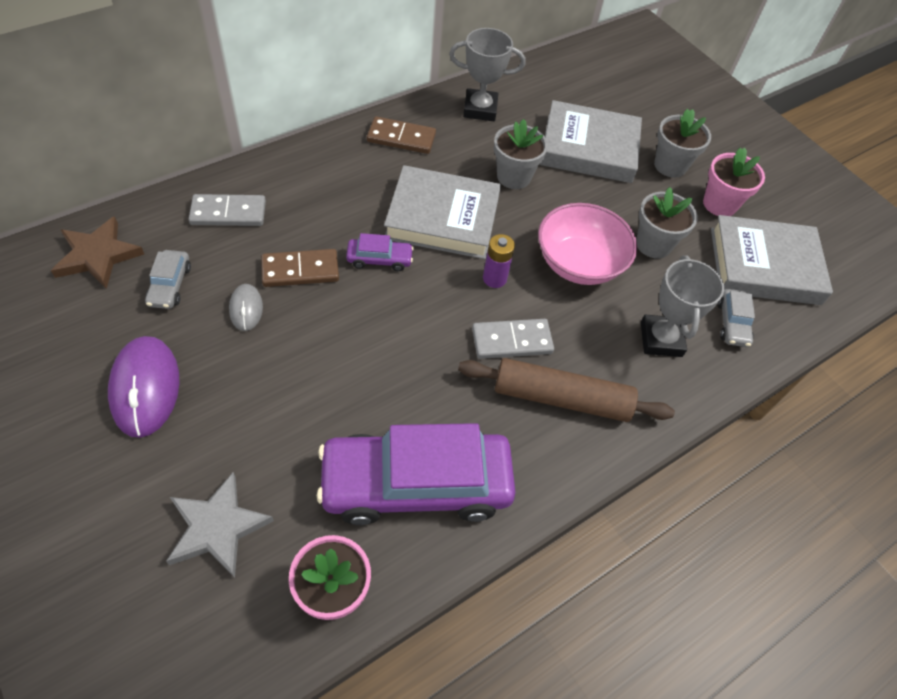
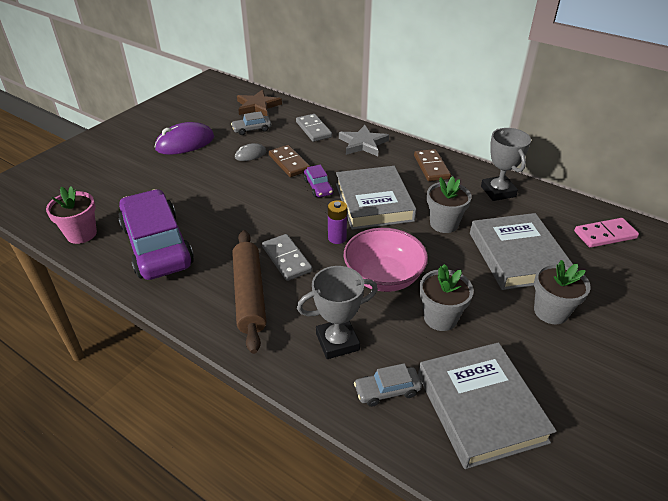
camera: 75 degrees right, 15 degrees down
(217, 527) = (112, 187): grey star -> grey star (363, 143)
(585, 76) = (605, 235): none -> pink domino
(719, 204) = (534, 357): pink flower pot -> none

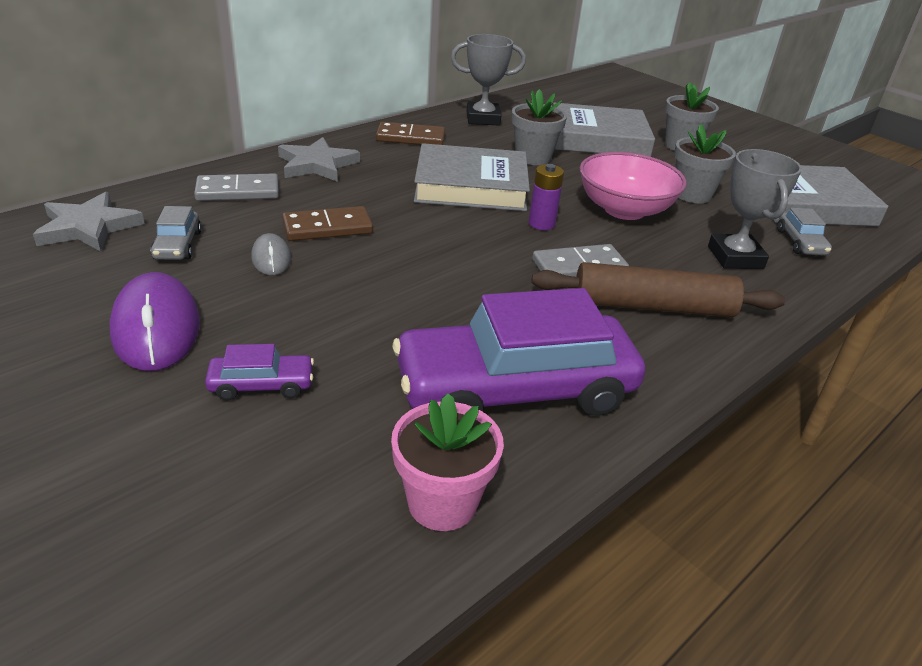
camera: 80 degrees left, 5 degrees down
(257, 106) = (89, 227): brown star -> grey star
(318, 187) = (413, 216): purple car -> purple car (261, 385)
(605, 235) = (574, 98): pink domino -> none

